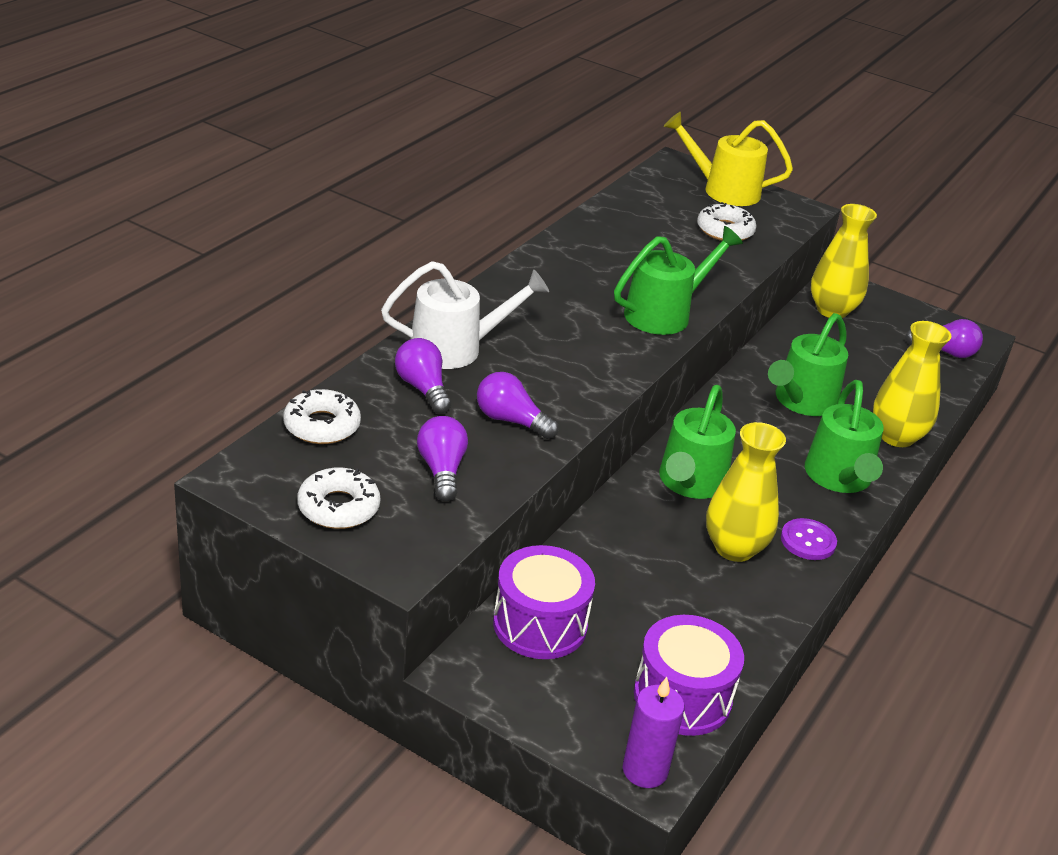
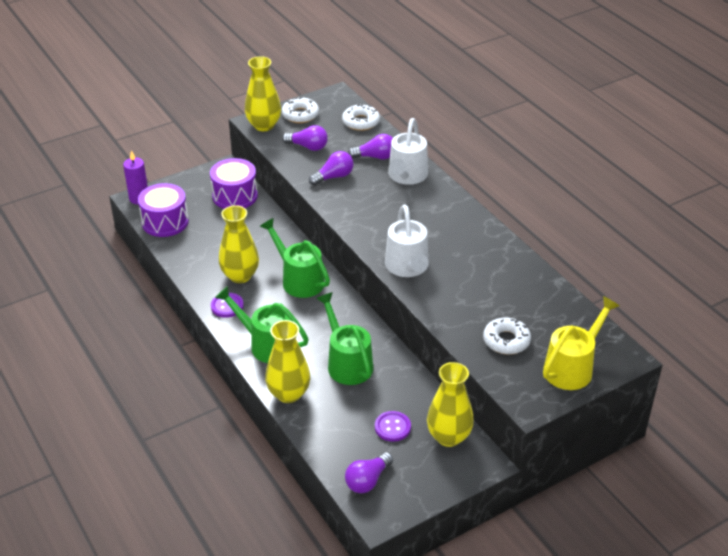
camera: 120 degrees right, 5 degrees up
(405, 547) = (264, 125): none -> yellow vase
(665, 313) = (408, 268): green watering can -> white watering can
(860, 348) = (392, 427): none -> purple button

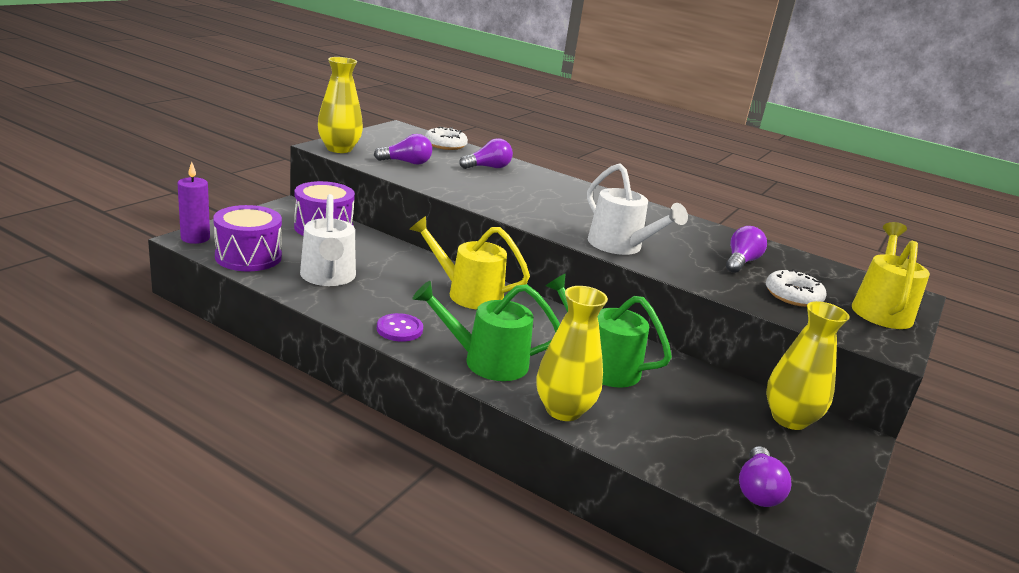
camera: 30 degrees left, 15 degrees down
(240, 276) = (391, 297): yellow vase -> none
(298, 279) = (467, 293): green watering can -> yellow watering can
(300, 115) = (374, 141): white donut -> none
(333, 177) = (459, 183): purple light bulb -> purple light bulb (741, 262)
(392, 427) = (720, 422): purple button -> none
(406, 176) = (536, 180): white watering can -> white watering can (328, 278)

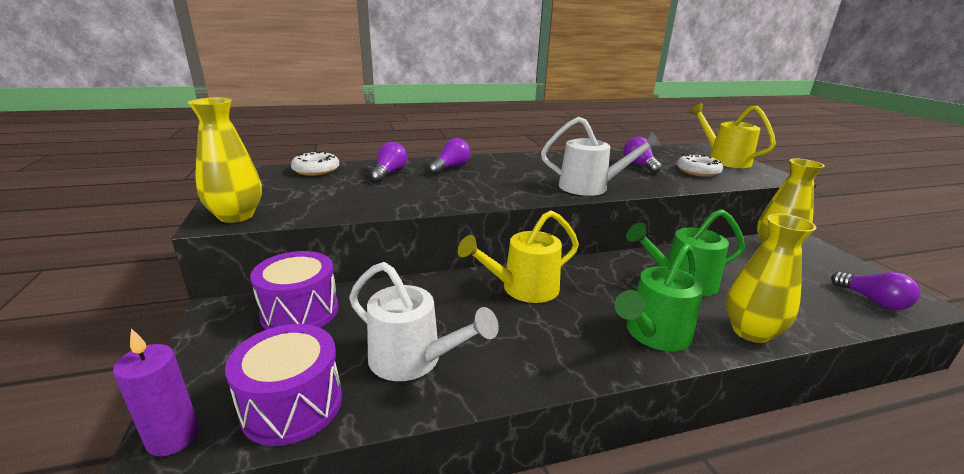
camera: 45 degrees left, 0 degrees up
(399, 329) = (564, 360): purple button -> none
(406, 162) = (326, 198): purple light bulb -> purple light bulb (451, 168)

